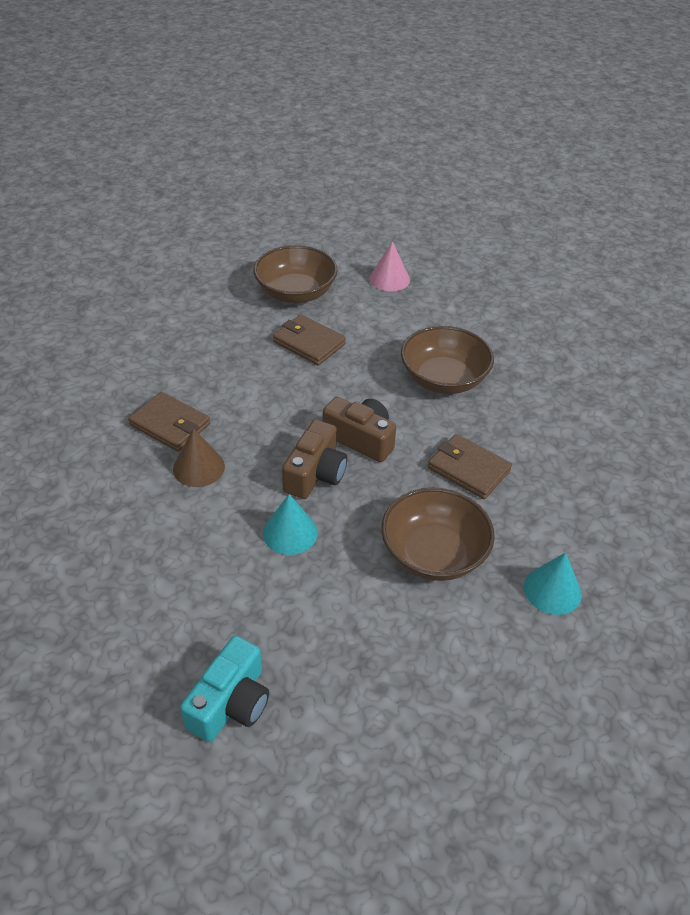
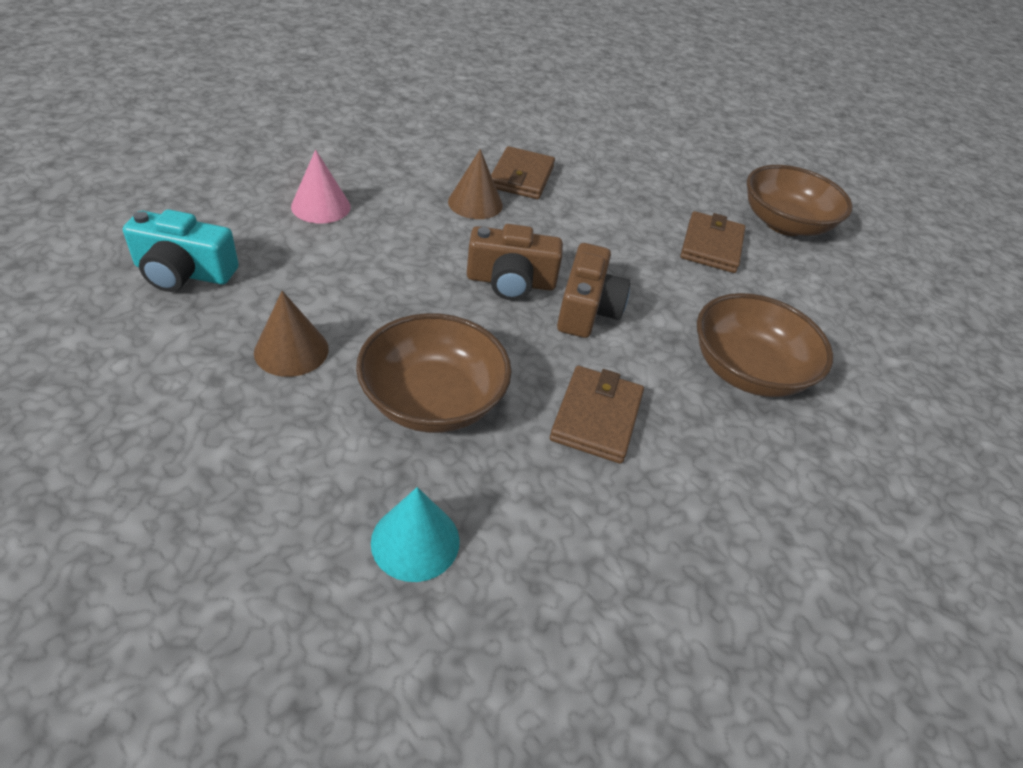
camera: 65 degrees right, 0 degrees up
(290, 532) = (416, 276): turquoise cone -> none
(359, 632) = (291, 350): none -> brown cone
(389, 279) = (888, 294): pink cone -> pink cone (321, 206)

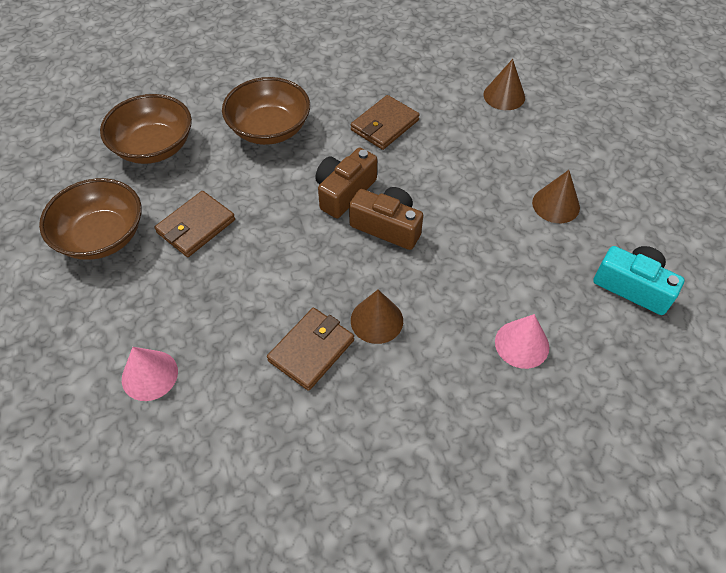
camera: 150 degrees left, 10 degrees up
(415, 541) = (504, 96): turquoise cone -> brown cone
(433, 400) = (475, 155): brown bowl -> brown bowl (154, 147)
(636, 149) = (149, 375): none -> pink cone

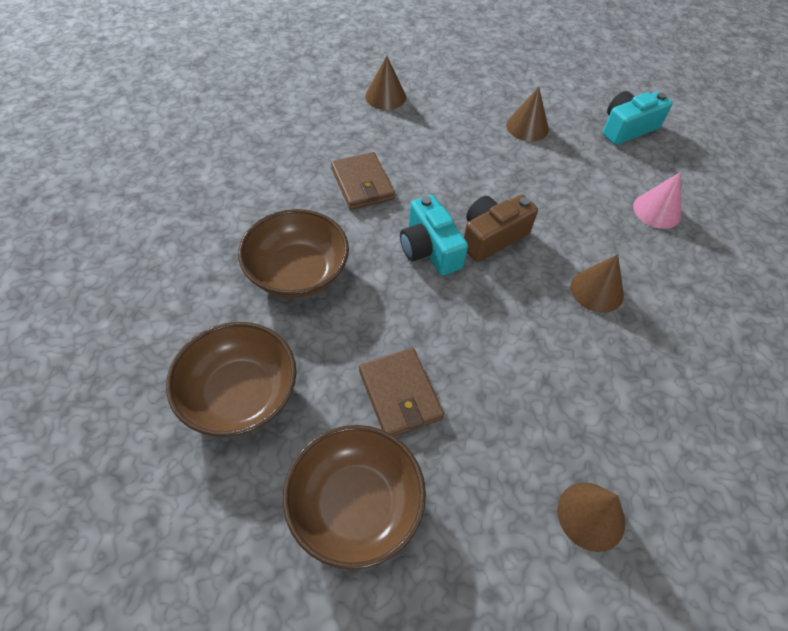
camera: 65 degrees left, 0 degrees up
(149, 375) = (591, 516): pink cone -> brown cone
(311, 350) = (612, 353): brown wallet -> none
(344, 192) = (429, 249): brown camera -> turquoise camera

